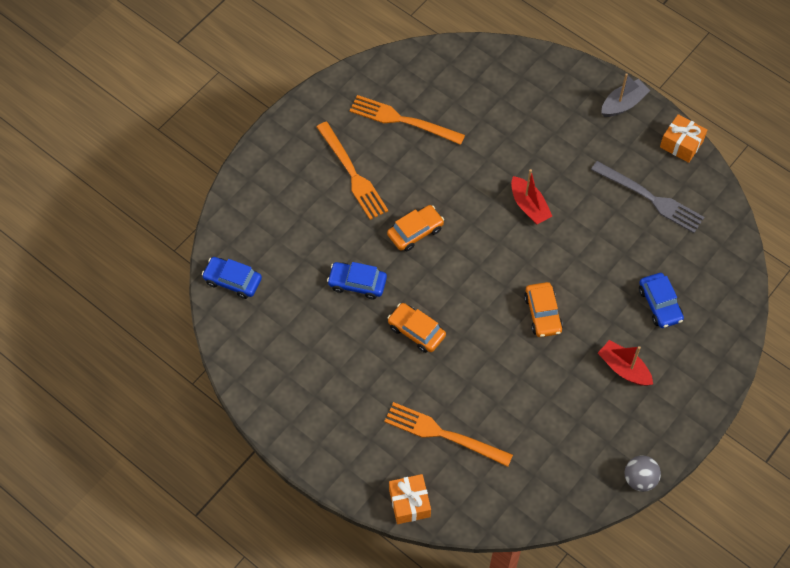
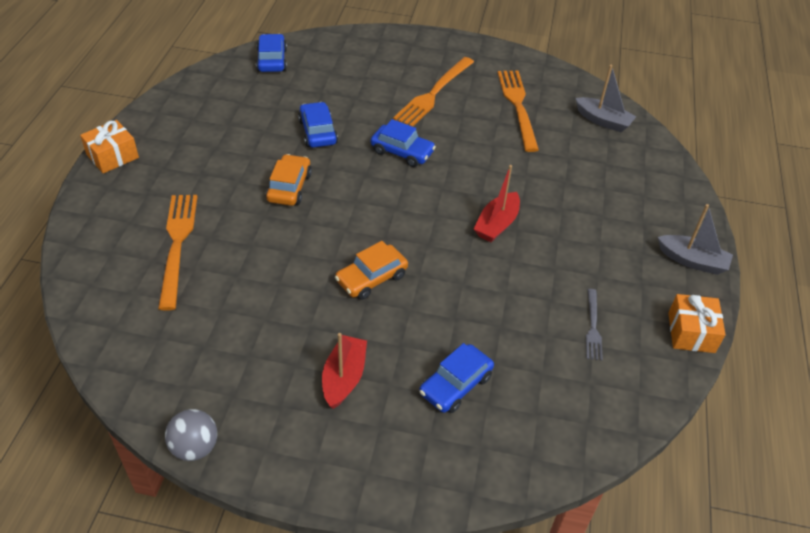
camera: 60 degrees right, 15 degrees down
(409, 503) = (83, 244): orange gift -> orange gift (112, 156)
(415, 232) = (402, 152): orange car -> blue car
(452, 70) = (603, 121): none -> grey boat
(650, 198) = (593, 327): grey fork -> grey fork, size x0.54

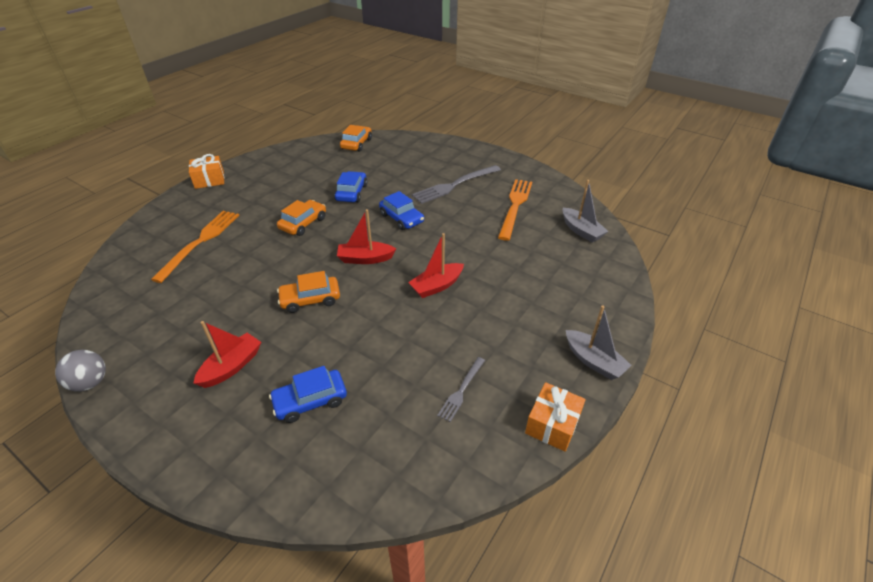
camera: 25 degrees right, 5 degrees down
(272, 60) = (356, 144): blue car -> orange car
(397, 213) = (365, 259): none -> red boat
(433, 94) = (454, 185): orange fork -> grey fork

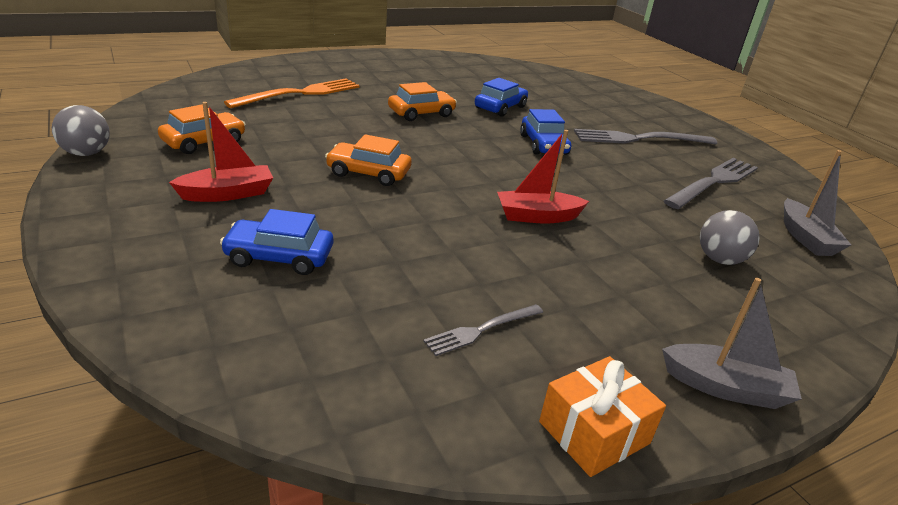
camera: 25 degrees right, 10 degrees down
(209, 180) = (356, 56): orange gift -> none
(356, 144) = (541, 74): orange car -> orange car (204, 142)
(365, 259) = (466, 162): red boat -> none
(515, 206) = (714, 182): orange fork -> grey fork
(549, 271) = (719, 259): none -> grey ball
(593, 361) = (725, 387): grey boat -> grey boat turned 60 degrees counterclockwise

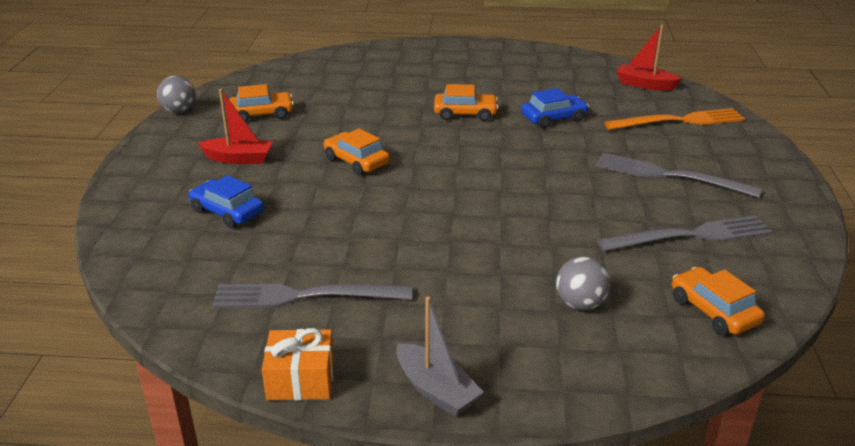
camera: 35 degrees right, 0 degrees up
(300, 93) = (378, 80): orange fork -> orange fork (680, 121)
(481, 330) = (304, 296): grey fork -> grey fork, size x1.86
(537, 216) = (454, 227): red boat -> red boat (645, 85)
(543, 145) = (549, 164): blue car -> none
(805, 238) = (713, 311): grey boat -> orange car

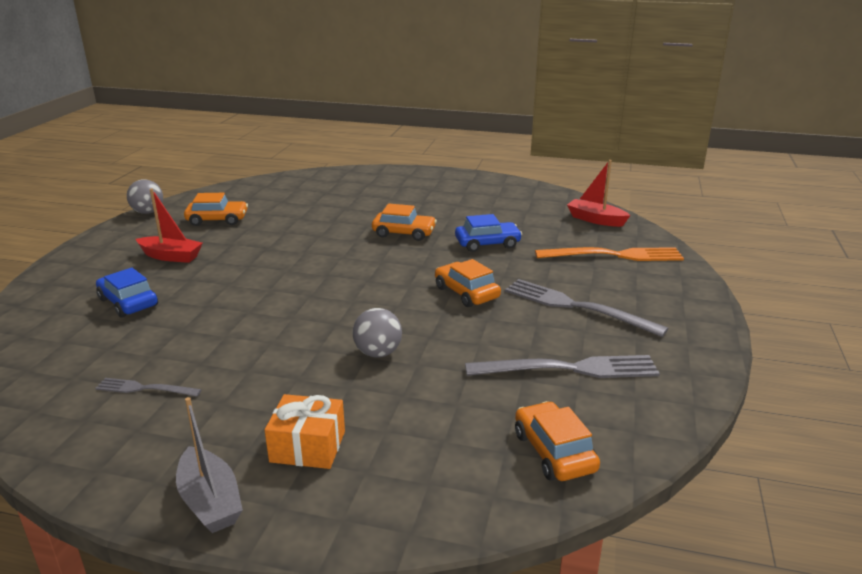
camera: 10 degrees right, 5 degrees down
(301, 379) = (85, 472): orange gift -> orange gift (308, 446)
(304, 296) = (144, 388): grey fork -> grey fork, size x0.54
(356, 161) = (275, 268): orange car -> orange car (466, 293)
(580, 304) = (413, 427): grey ball -> grey ball (378, 353)

